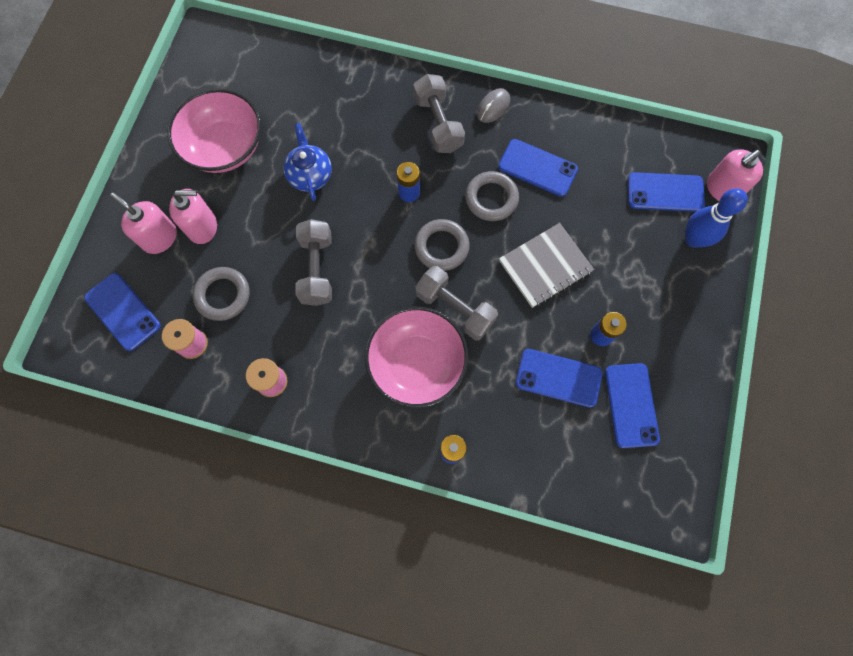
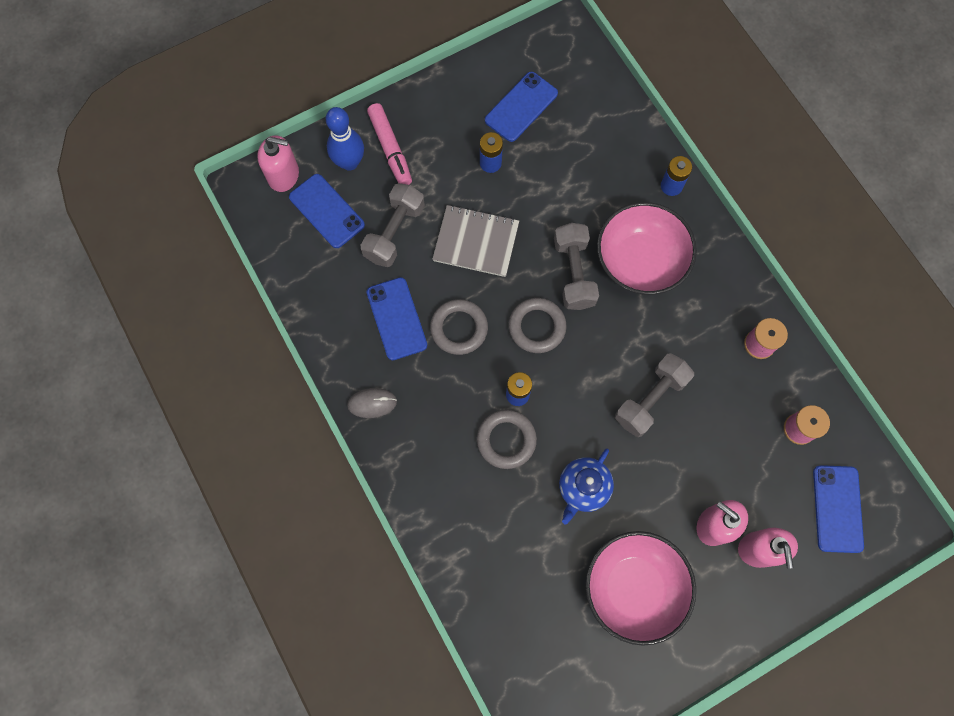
camera: 135 degrees left, 0 degrees up
(223, 295) = (744, 447): grey ring -> grey ring (506, 440)
(438, 124) = (432, 432): grey dumbbell -> grey dumbbell (395, 232)
(558, 378) = (550, 164): blue phone -> none
(680, 276) = (390, 149): none -> pink marker

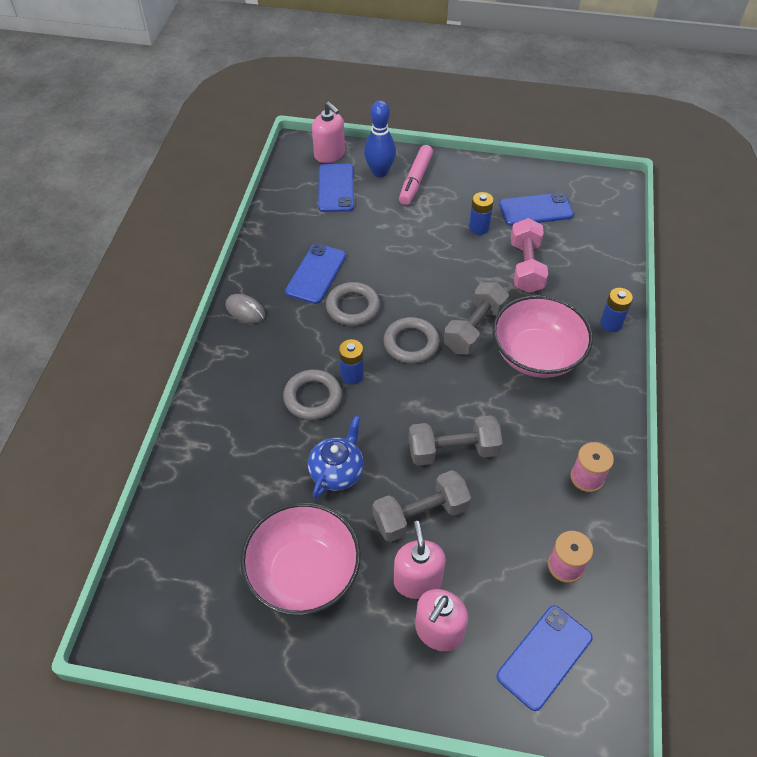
camera: 40 degrees right, 20 degrees down
(395, 232) = (368, 226): grey dumbbell -> grey dumbbell (420, 515)
(476, 242) = (420, 265): grey notebook -> none
(562, 177) = (526, 267): none -> pink dumbbell
(583, 488) = (337, 471): blue teapot -> blue teapot turned 135 degrees clockwise

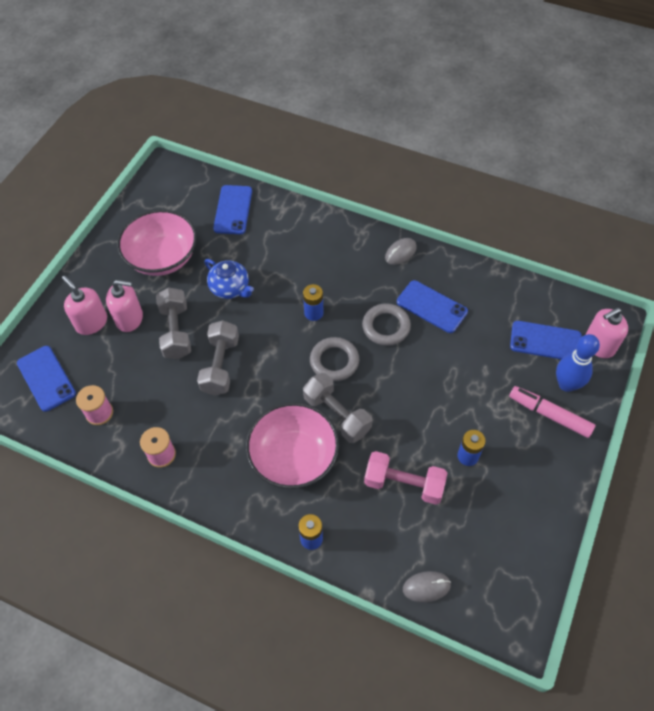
camera: 105 degrees right, 5 degrees up
(313, 397) = (300, 284): grey ring -> none
(535, 210) = (487, 522): blue phone -> blue phone (233, 210)
(611, 240) = (426, 587): none -> grey mouse

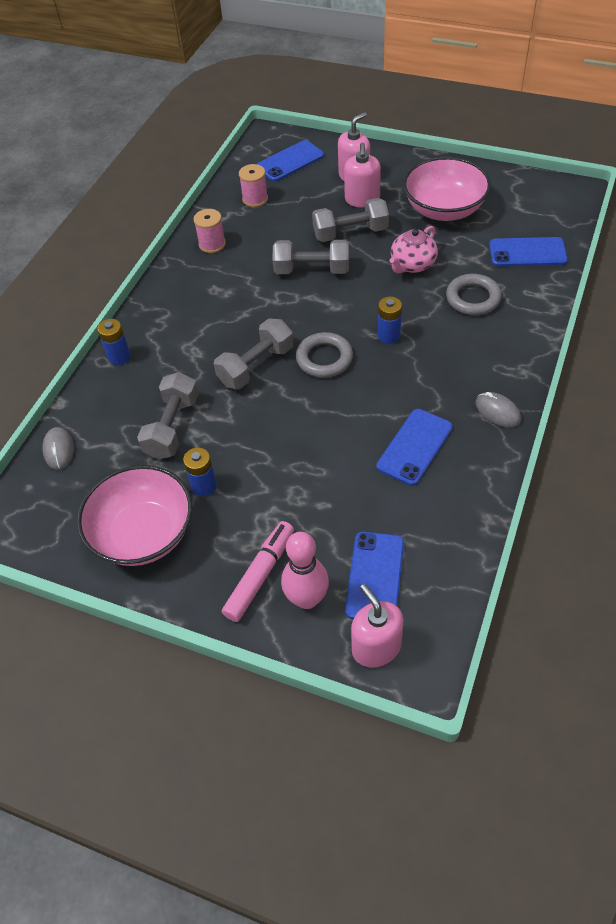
camera: 90 degrees right, 5 degrees down
(230, 288) = (412, 265): blue teapot -> pink teapot
(294, 457) = (206, 336): pink bowl -> pink bowl (143, 533)
(386, 327) = (377, 402): grey ring -> grey ring (473, 298)
(404, 484) = (172, 427): pink dumbbell -> grey dumbbell
(566, 384) = (307, 599): blue bowling pin -> pink bowling pin

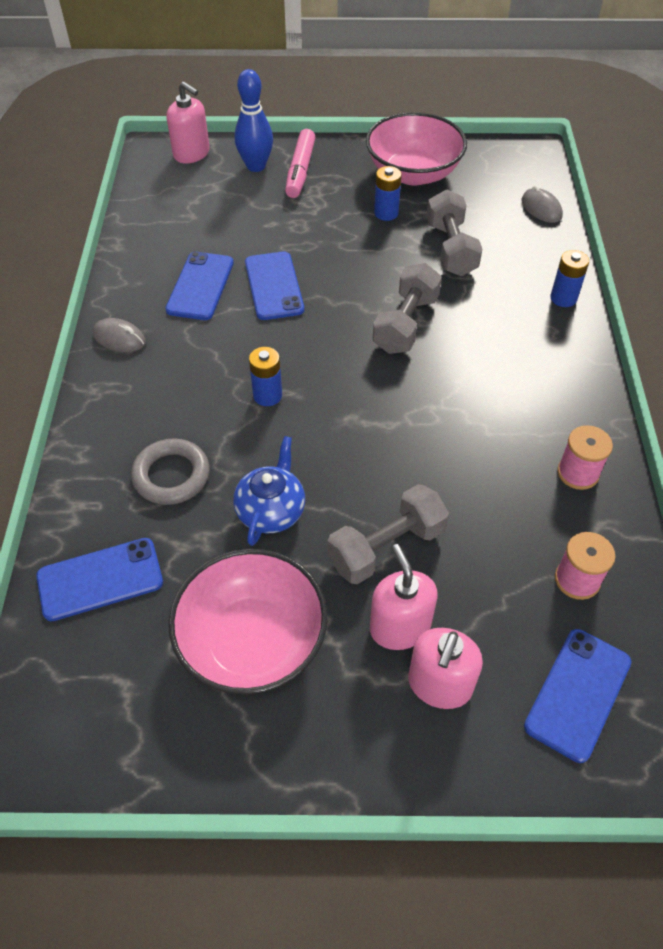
camera: 155 degrees right, 0 degrees up
(307, 599) = (256, 166): pink bowling pin -> blue bowling pin
(312, 270) = (410, 465): grey dumbbell -> none
(324, 358) = (333, 350): grey ring -> none
(375, 576) = (206, 189): blue phone -> blue phone (274, 286)
(412, 265) = (271, 511): pink teapot -> blue teapot

